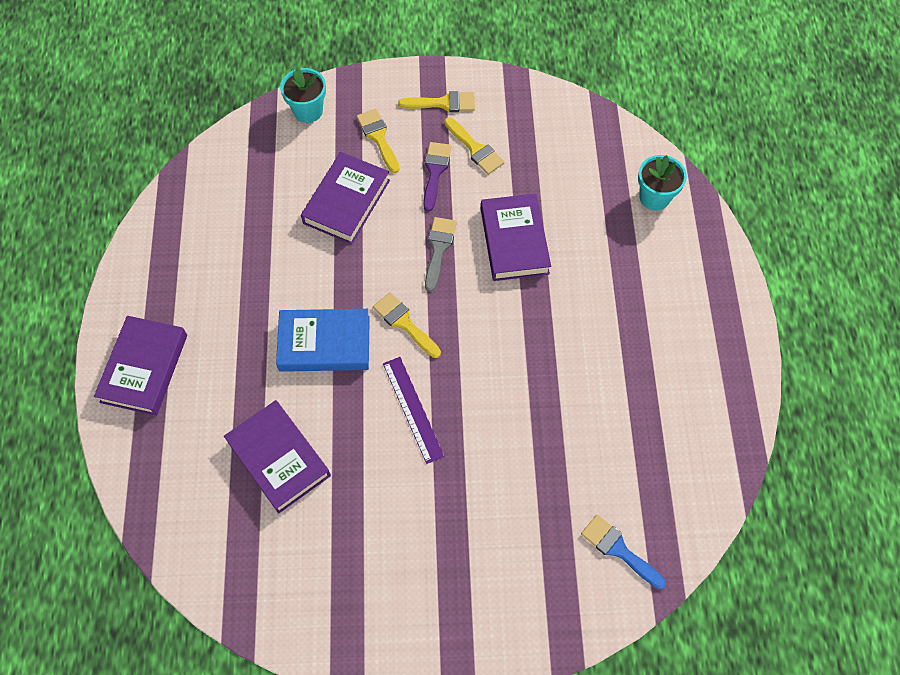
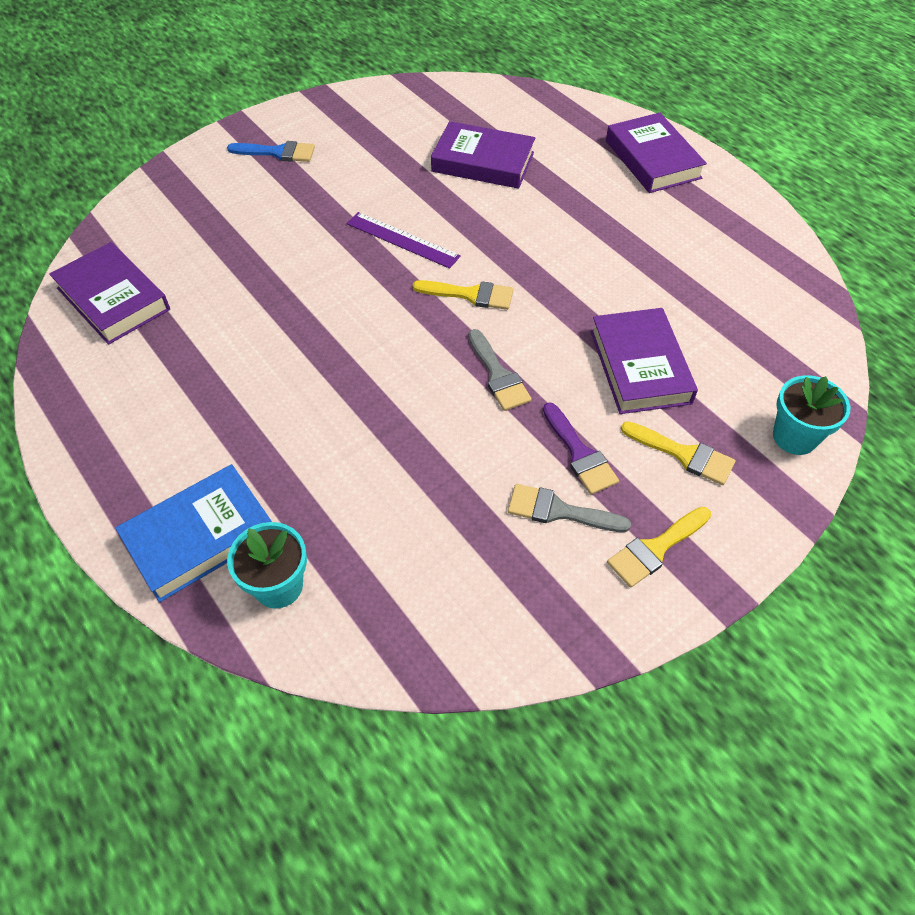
camera: 145 degrees right, 10 degrees down
(324, 343) = (527, 244): blue book -> blue book (200, 536)
(475, 149) = (558, 511): yellow brush -> grey brush
(514, 241) = (422, 429): purple book -> purple book (113, 299)
(618, 549) = (146, 238): blue brush -> blue brush (278, 152)

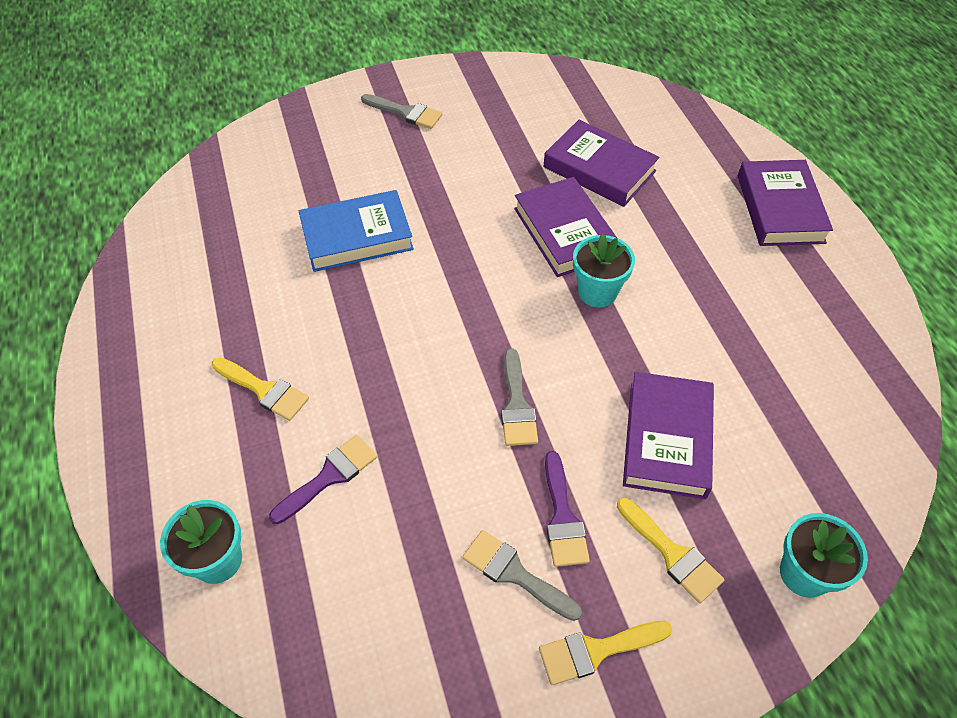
camera: 20 degrees right, 0 degrees up
(113, 299) = (199, 224): purple book -> purple book (565, 232)
(200, 536) = (171, 485): blue book -> blue book (357, 236)
(278, 152) = (406, 112): blue brush -> grey brush
(353, 483) = (329, 476): none -> purple brush
(402, 240) = (484, 233): purple ruler -> none
(470, 295) = (526, 310): yellow brush -> yellow brush (264, 390)
(527, 264) = (597, 292): none -> turquoise flower pot

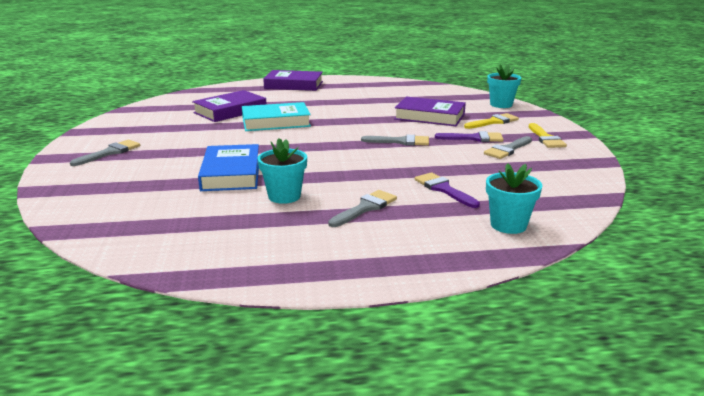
camera: 80 degrees left, 30 degrees down
(264, 390) = (365, 208): yellow brush -> grey brush
(565, 232) = (276, 122): purple book -> turquoise book
(597, 292) = (327, 119): turquoise flower pot -> turquoise flower pot (284, 196)

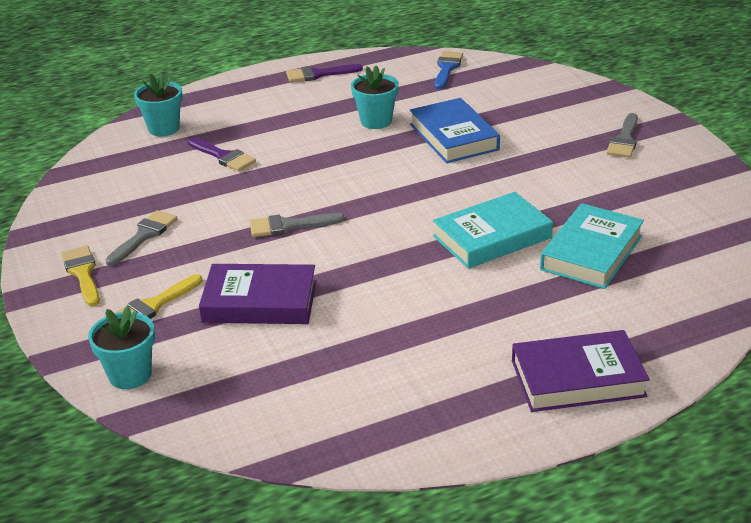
camera: 165 degrees right, 10 degrees up
(149, 240) = (447, 68): none -> blue brush
(230, 111) = (591, 252): purple book -> turquoise book
(365, 208) = (293, 123): grey brush -> none
(474, 138) = (187, 253): purple brush -> purple brush (318, 74)

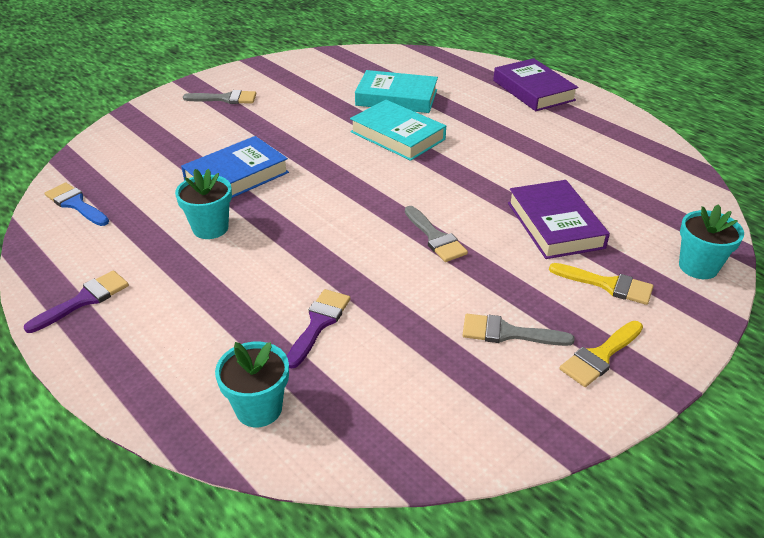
camera: 110 degrees left, 5 degrees up
(318, 74) = (84, 300): purple brush -> purple brush turned 105 degrees counterclockwise
(447, 68) = (75, 204): blue brush -> blue brush turned 45 degrees clockwise

